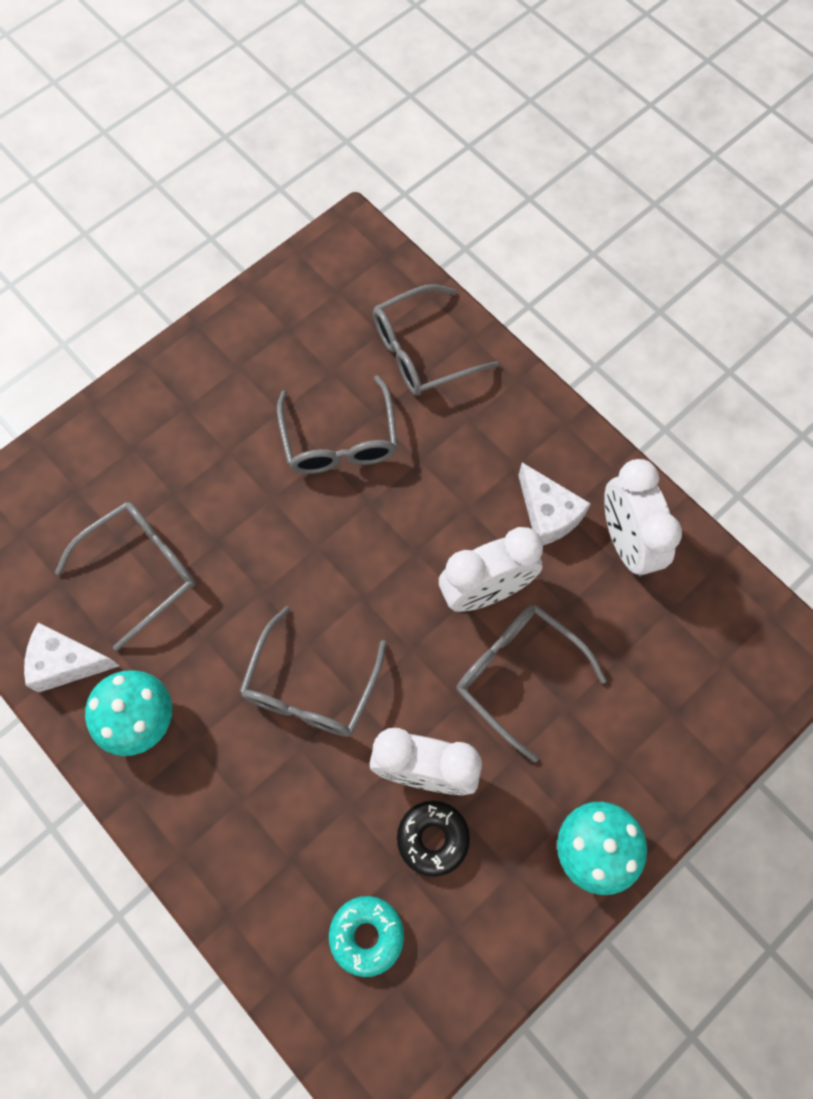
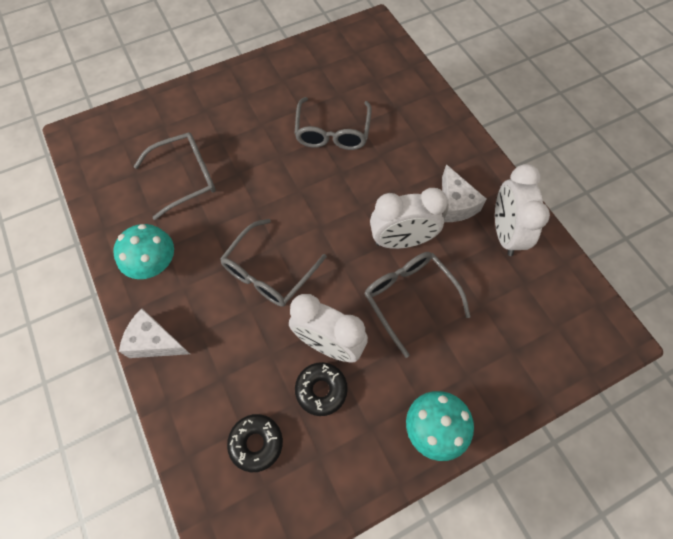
camera: 15 degrees right, 5 degrees down
(67, 662) = (122, 219): white cheese -> white cheese (155, 341)
(366, 935) = (256, 443): turquoise donut -> black donut
(422, 351) = (398, 94): grey glasses -> none

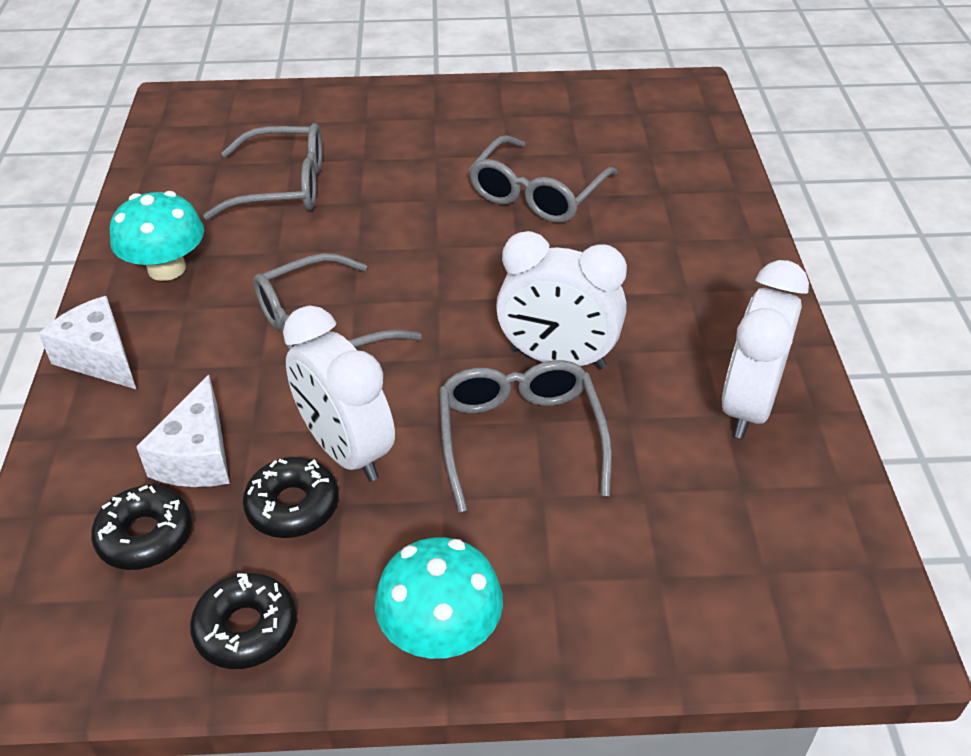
camera: 25 degrees right, 20 degrees down
(341, 471) = (246, 628): none -> black donut
(455, 204) = (682, 340): white cheese -> white cheese (197, 456)

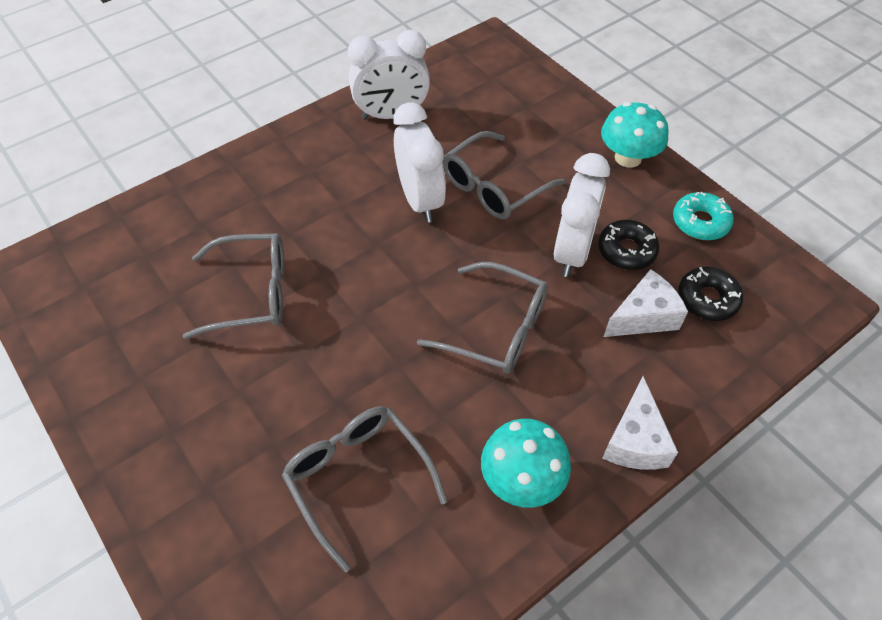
camera: 125 degrees left, 10 degrees up
(246, 628) = (700, 222): black donut -> turquoise donut

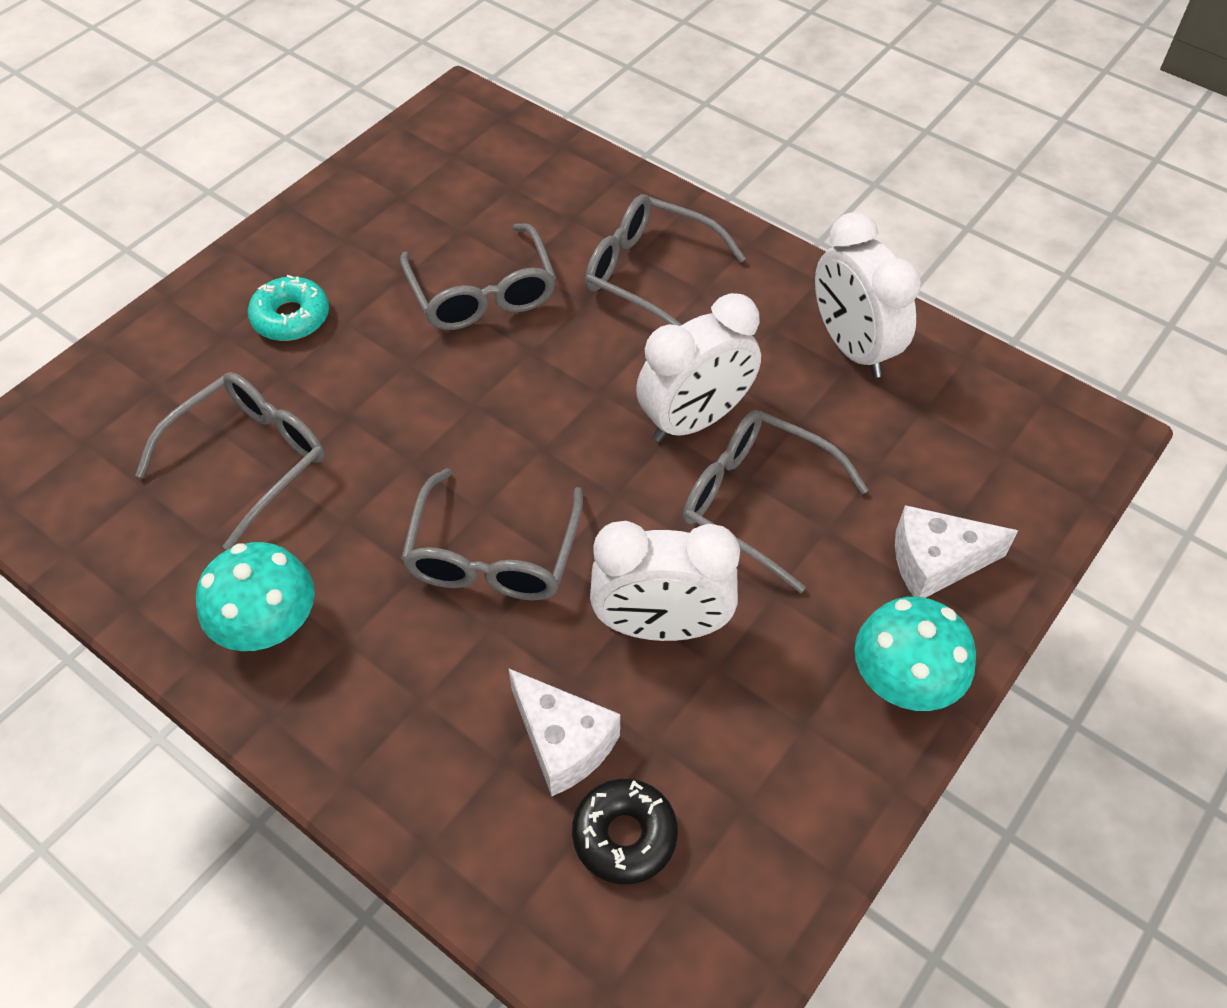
camera: 75 degrees right, 0 degrees up
(281, 194) = (649, 274): none -> grey glasses
(626, 250) = (689, 703): black donut -> none
(635, 440) = (344, 753): white cheese -> white cheese (936, 562)
(700, 222) = (793, 813): turquoise donut -> turquoise donut (291, 317)

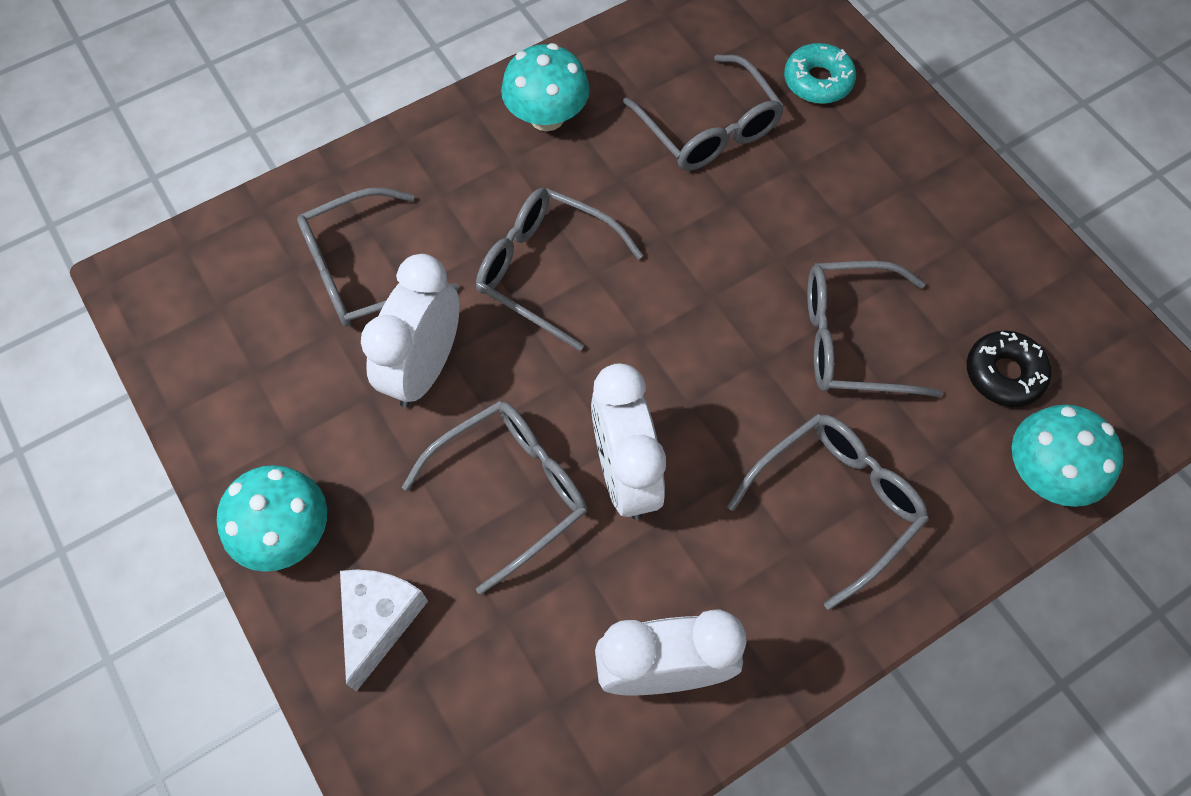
camera: 110 degrees right, 10 degrees up
(291, 317) = (864, 182): turquoise donut -> turquoise donut (817, 81)
(561, 160) = (1045, 473): none -> turquoise mushroom
(563, 742) = (363, 271): white cheese -> grey glasses
(624, 835) = (276, 288): black donut -> black donut (1004, 374)

